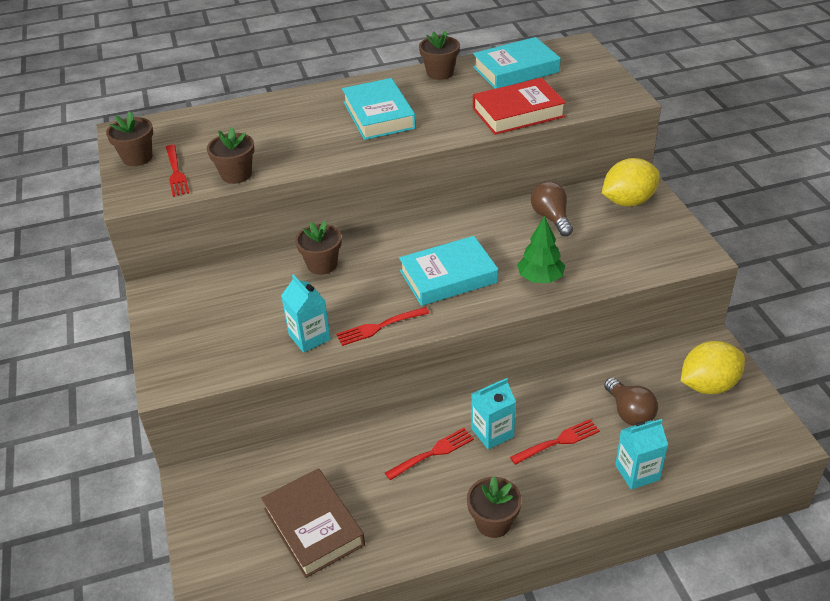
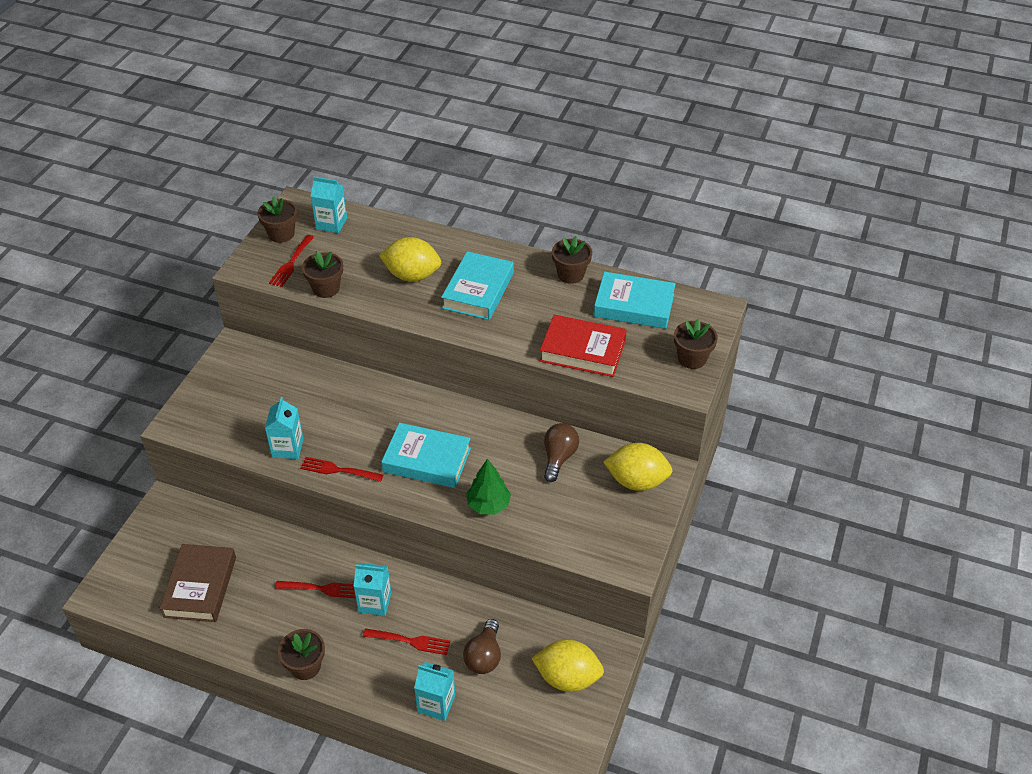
camera: 35 degrees right, 5 degrees up
(179, 130) = (331, 223): none -> turquoise carton
(306, 131) = (412, 275): none -> yellow lemon
(322, 264) = (355, 393): brown flower pot -> brown flower pot (692, 358)

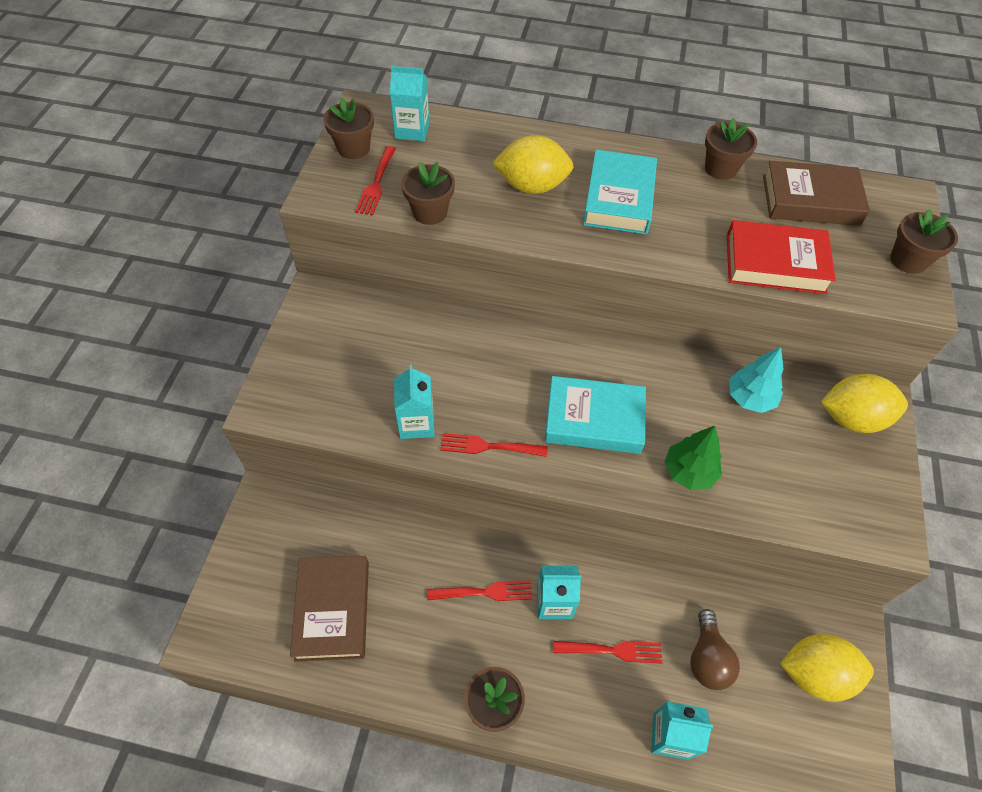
camera: 10 degrees left, 10 degrees up
(559, 458) = (750, 398): brown light bulb -> turquoise tree
(634, 305) = (810, 200): turquoise book -> brown book

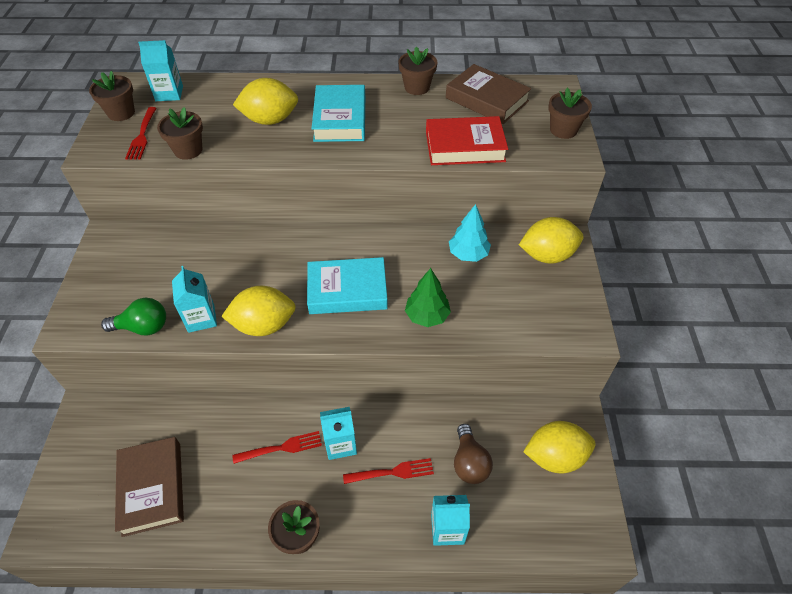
camera: 10 degrees left, 5 degrees down
(348, 422) = (143, 327): none -> green light bulb
(489, 446) = (264, 325): red fork -> yellow lemon
(810, 200) = (487, 99): brown book -> brown book turned 45 degrees clockwise

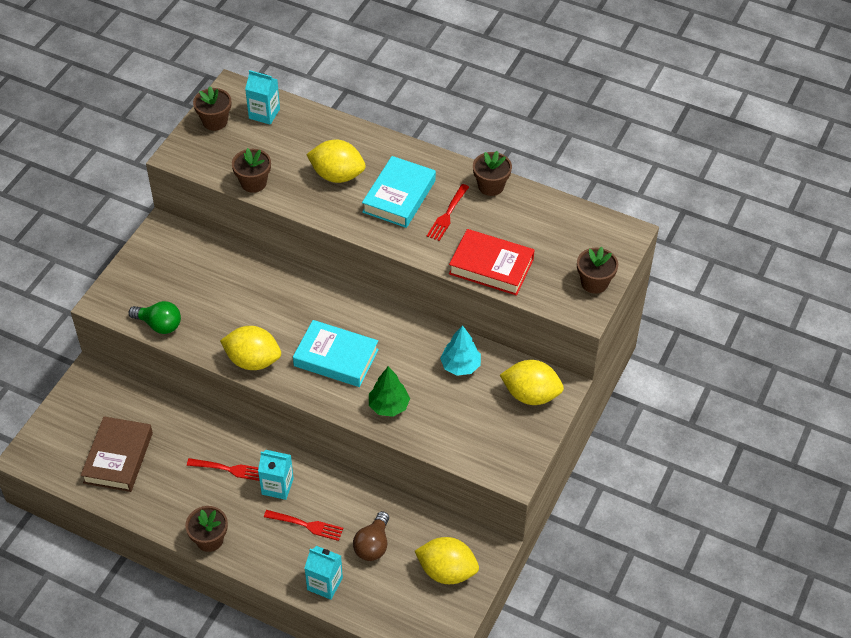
camera: 25 degrees right, 0 degrees up
(142, 135) = (222, 153): red fork -> red fork (447, 214)
(201, 318) = (207, 335): turquoise carton -> none
(487, 99) = (547, 223): brown book -> none

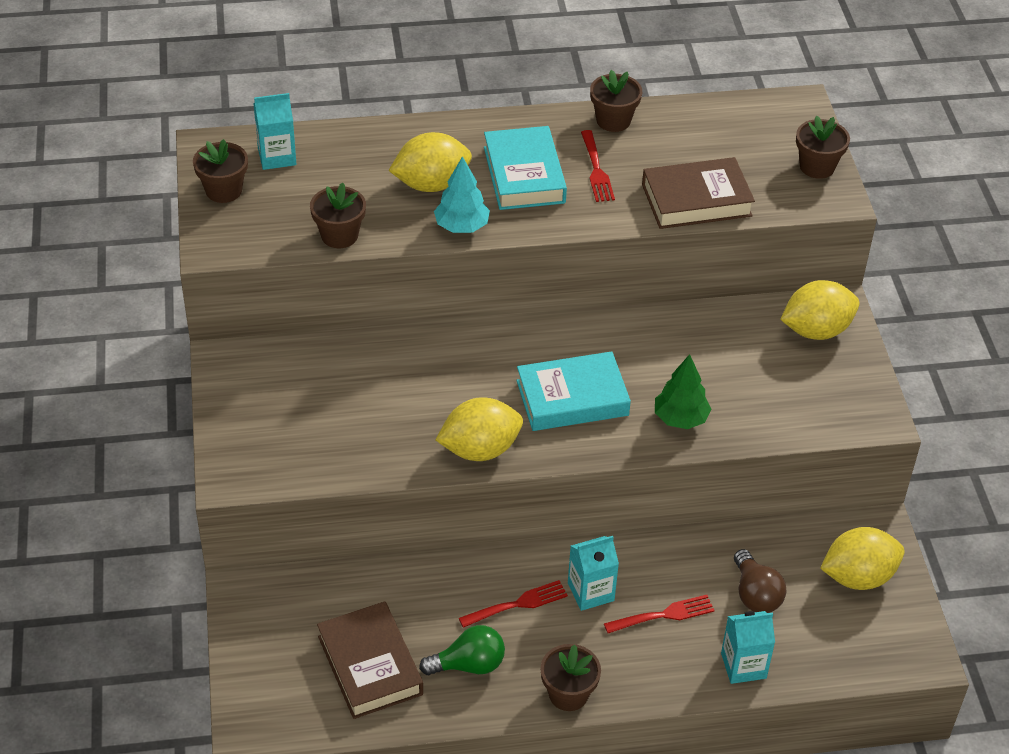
camera: 35 degrees left, 5 degrees down
(159, 325) = (327, 467): green light bulb -> green light bulb (468, 665)
(460, 366) = (715, 338): turquoise tree -> turquoise tree (461, 226)
(491, 266) = (696, 200): red book -> brown book

